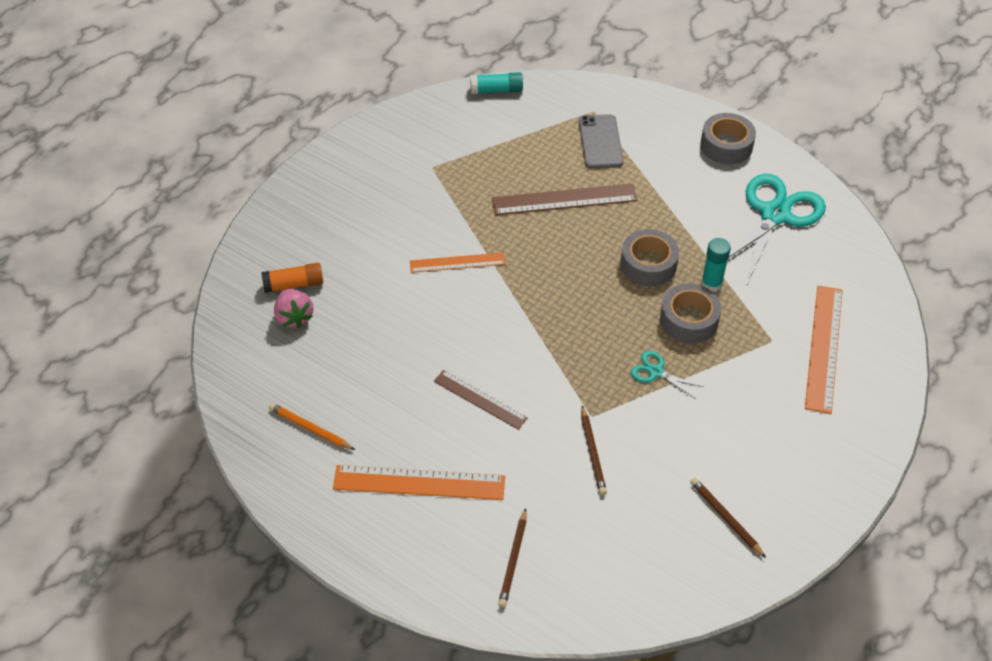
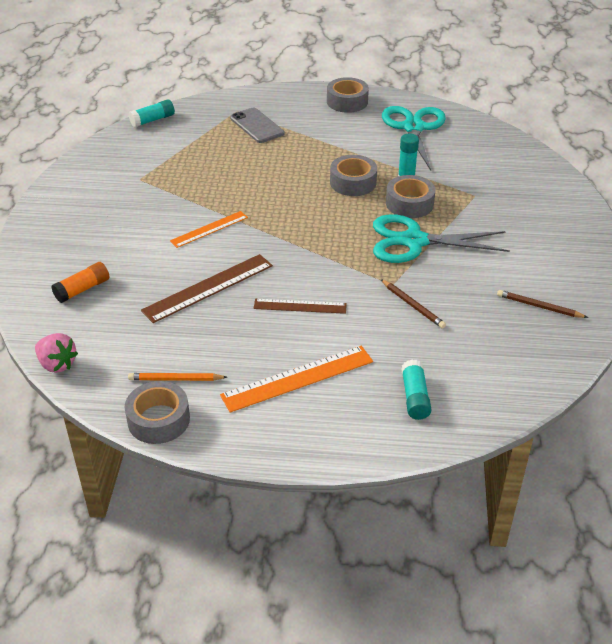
camera: 30 degrees left, 10 degrees down
(267, 465) = (158, 420): none -> grey tape
(294, 317) = (100, 311): pink strawberry -> pink strawberry (57, 364)
(513, 560) = (415, 397): brown pencil -> turquoise glue stick
(564, 199) = (259, 166): brown ruler -> brown ruler (208, 287)
(656, 372) = (414, 241): turquoise scissors -> turquoise scissors, size x2.25
(823, 347) = (511, 187): orange ruler -> none

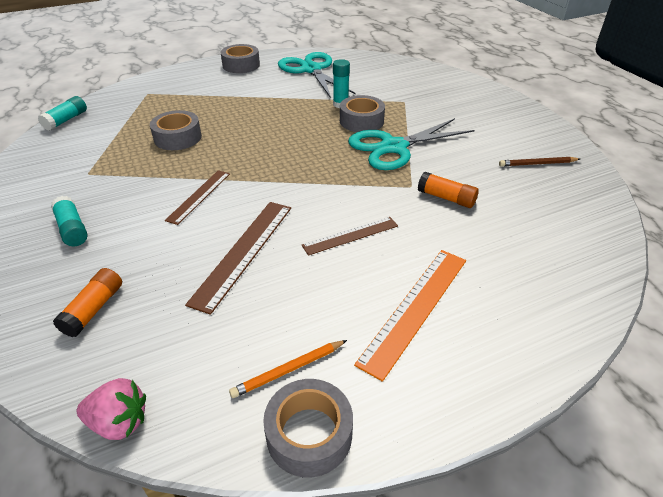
camera: 30 degrees left, 0 degrees up
(209, 229) = (199, 196): orange ruler -> brown ruler
(257, 126) = (176, 100): grey phone -> none
(353, 182) = (300, 119): grey tape -> grey tape (178, 138)
(413, 305) = (446, 198): brown pencil -> orange glue stick
(415, 397) = (533, 278): turquoise glue stick -> turquoise glue stick (72, 229)

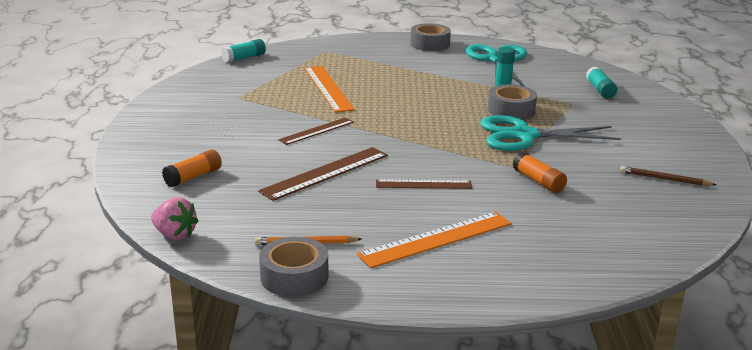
camera: 25 degrees right, 15 degrees down
(72, 229) = (206, 129): turquoise glue stick -> turquoise glue stick (600, 90)
(178, 138) = (328, 88): grey tape -> orange ruler

